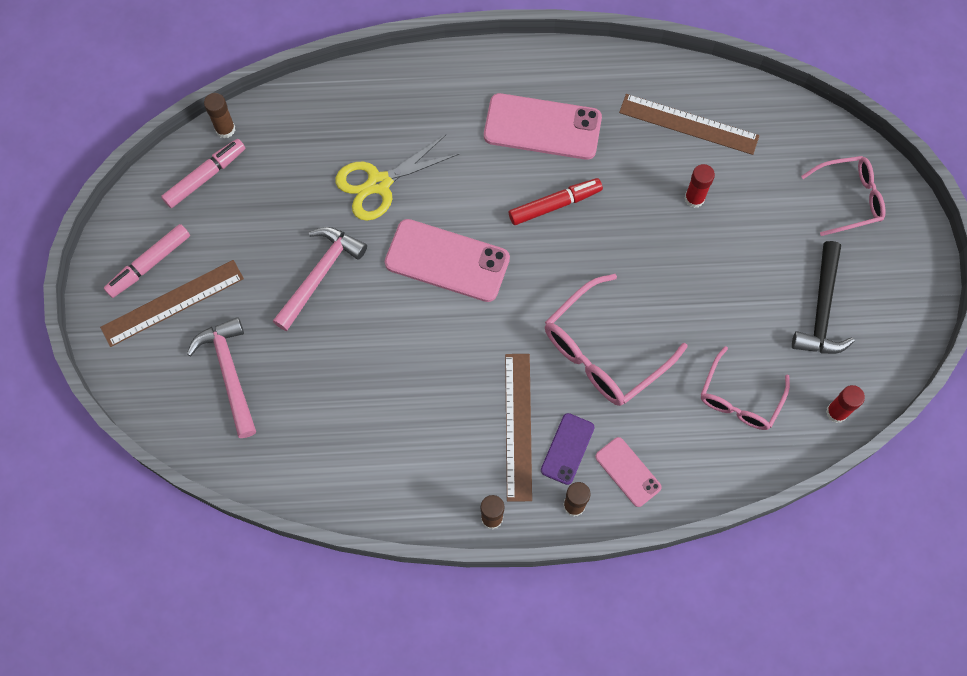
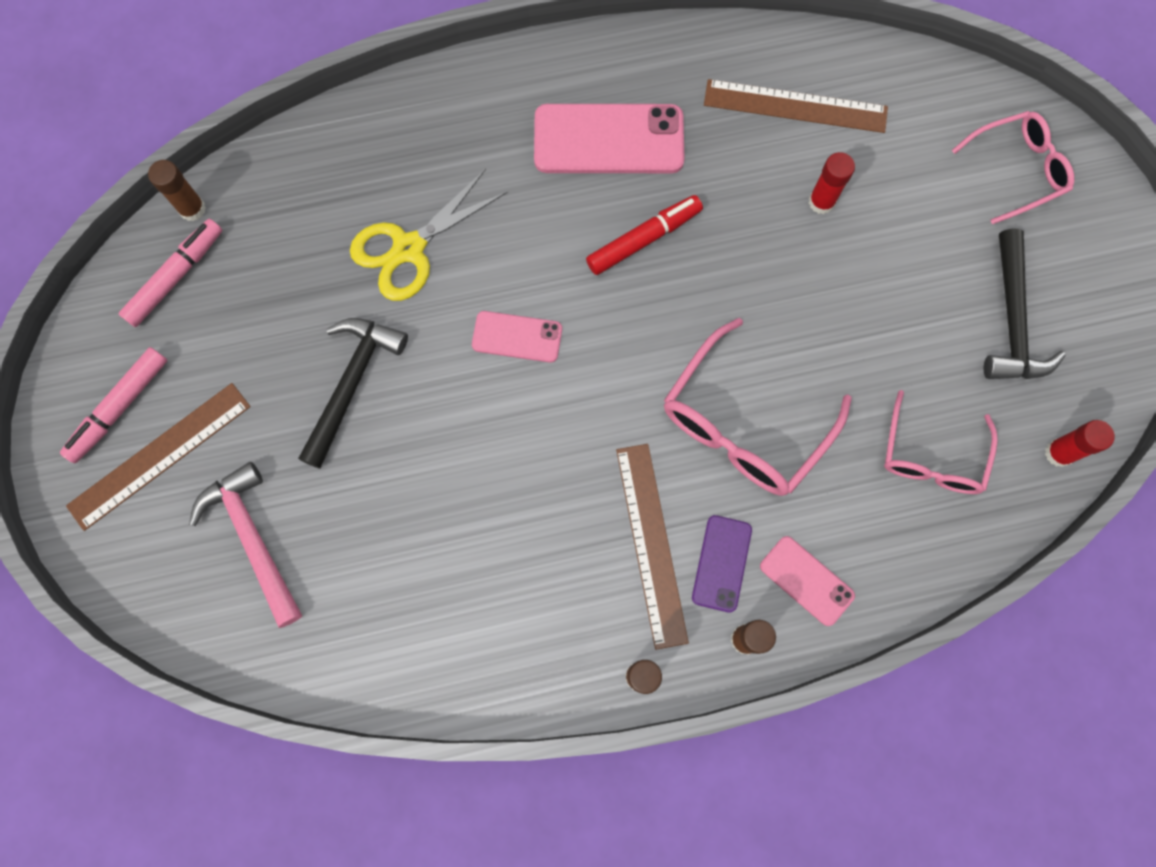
camera: 10 degrees left, 5 degrees up
(320, 275) = (352, 384): pink hammer -> black hammer
(447, 261) = (517, 337): pink phone -> pink phone, size x0.55

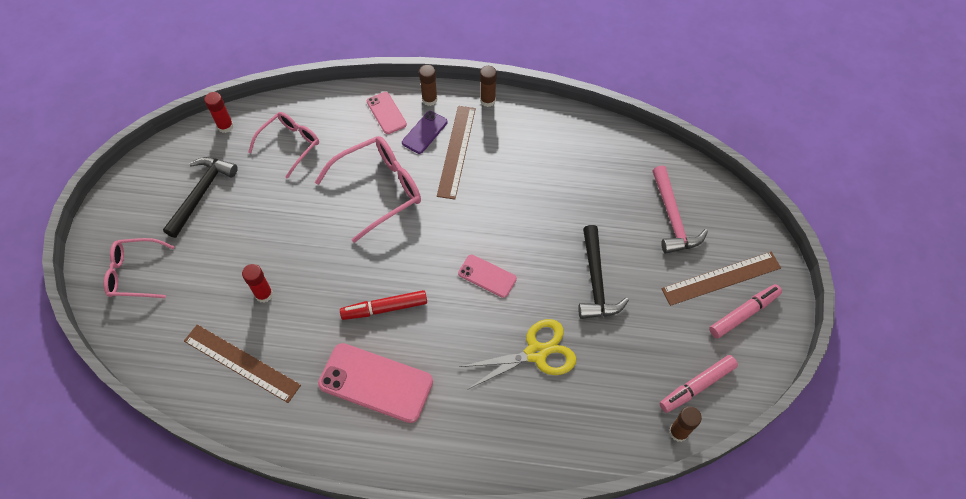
camera: 160 degrees left, 15 degrees down
(352, 384) = (596, 281): black hammer -> black hammer turned 45 degrees counterclockwise

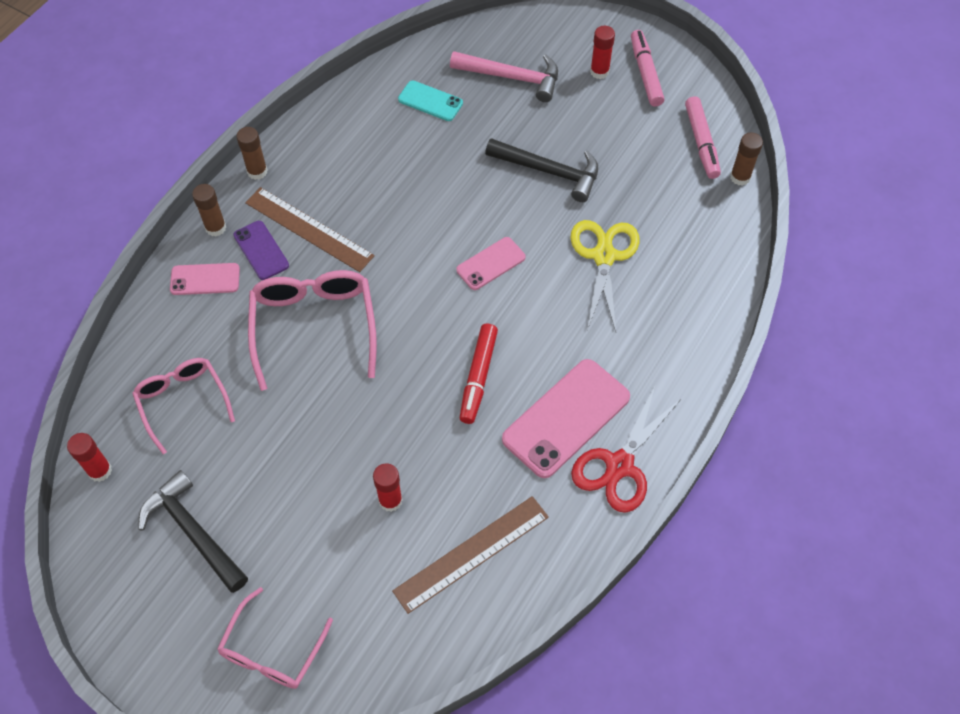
camera: 65 degrees left, 0 degrees up
(350, 437) = (619, 465): none -> red scissors
(613, 174) = (430, 101): none -> turquoise phone
(721, 278) = (599, 72): brown ruler -> red glue stick

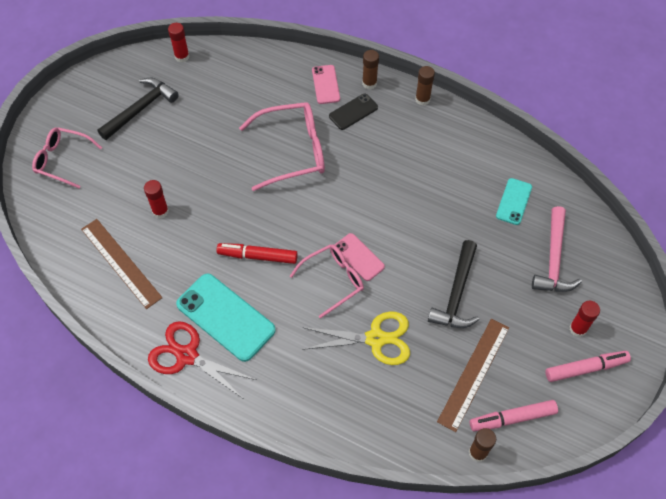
camera: 85 degrees right, 0 degrees up
(183, 402) = (231, 88): pink glasses -> pink glasses (333, 280)
(261, 250) = (353, 112): purple phone -> black phone
(309, 229) = (375, 137): brown ruler -> brown ruler (474, 374)
(566, 418) = (225, 317): pink phone -> turquoise phone

